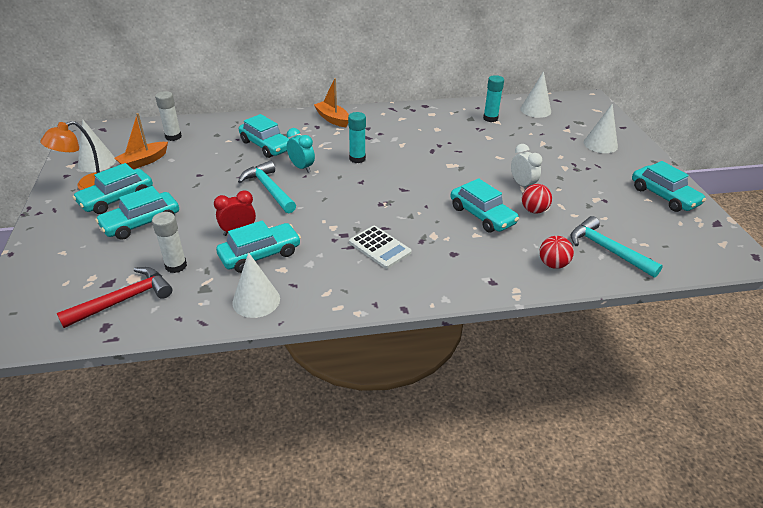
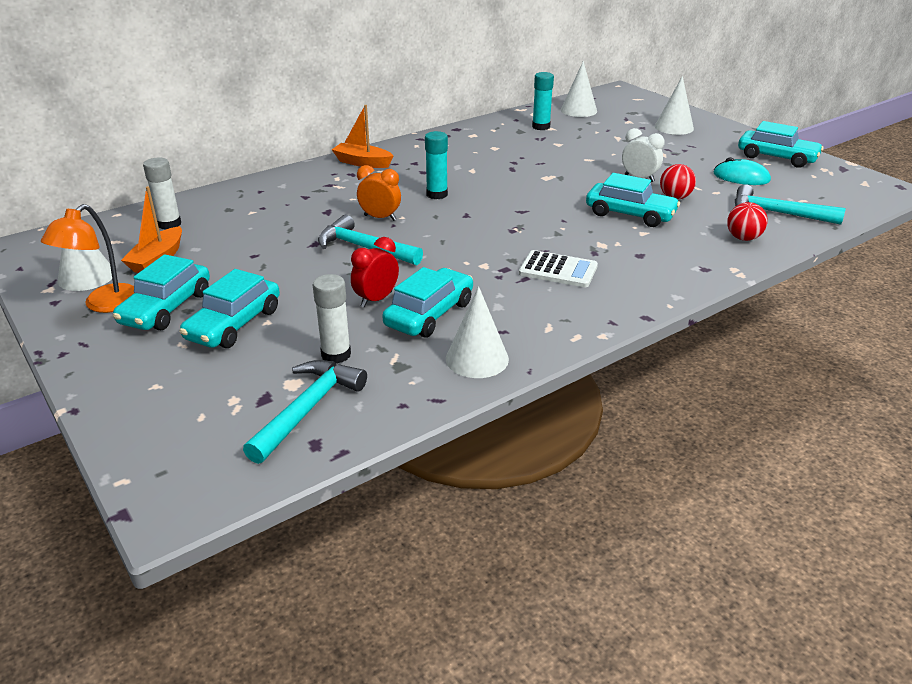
camera: 25 degrees left, 5 degrees down
(124, 300) = (308, 409): red hammer -> turquoise hammer
(266, 146) = (309, 206): turquoise car -> none
(301, 167) = (380, 218): turquoise clock -> orange clock
(611, 207) = (741, 177): none -> turquoise mouse

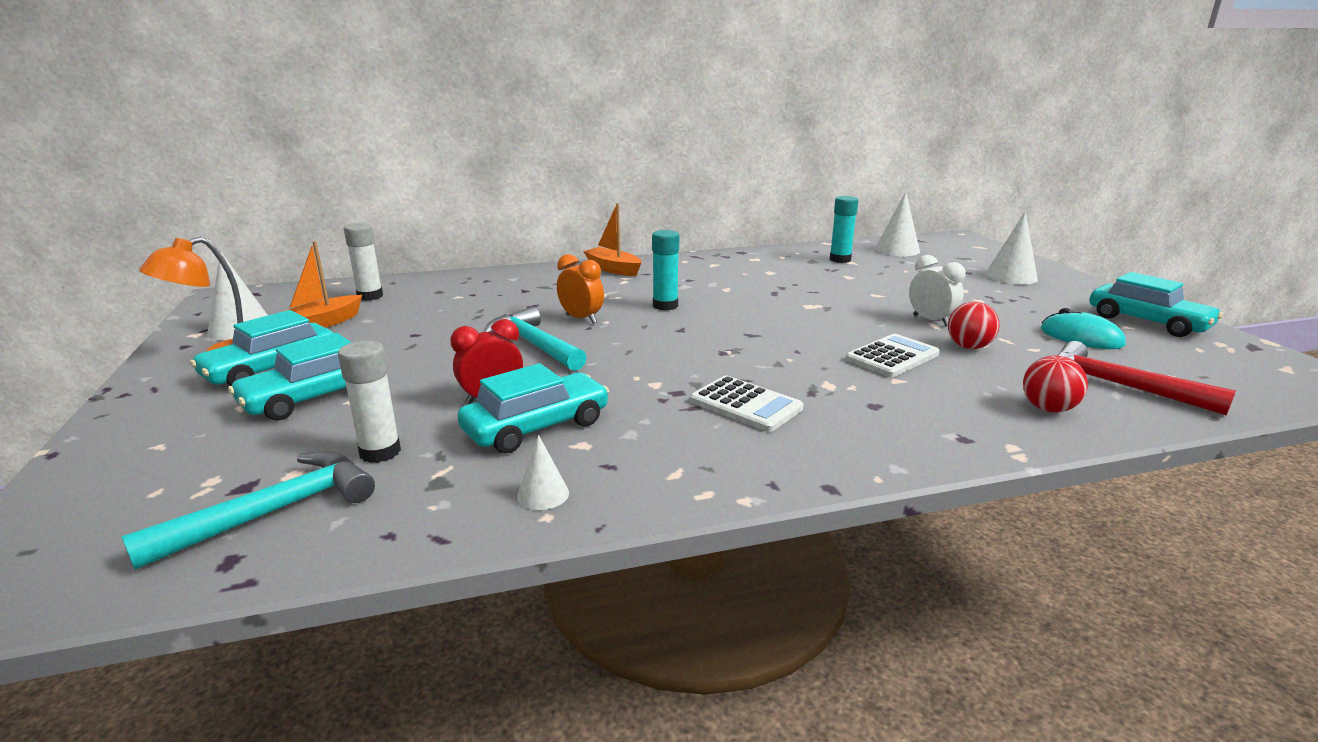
camera: 20 degrees right, 10 degrees down
(477, 358) = (543, 494): white cone -> white cone, size x0.56
(630, 214) = (892, 357): turquoise car -> white calculator
(777, 213) = (1119, 386): turquoise hammer -> red hammer

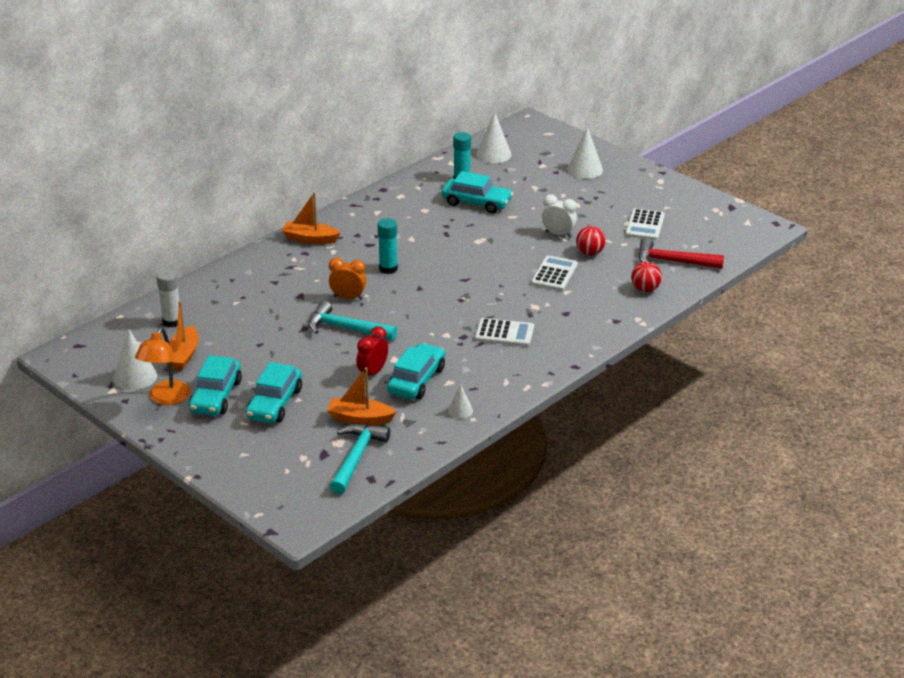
camera: 30 degrees left, 10 degrees up
(380, 452) = (360, 418): white glue stick -> orange boat
(1081, 337) = (645, 225): turquoise mouse -> white calculator
(1147, 322) = (676, 199): turquoise car -> turquoise car (476, 203)

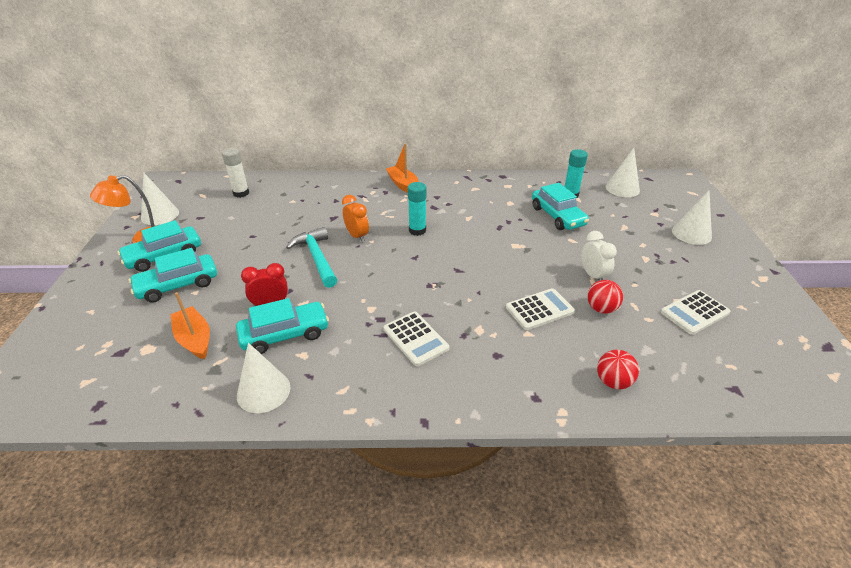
camera: 45 degrees right, 5 degrees up
(183, 356) = (204, 217): orange boat -> none
(356, 457) = (129, 374): turquoise hammer -> none
(460, 410) = (263, 391): white cone -> white cone, size x1.79
(673, 261) = (683, 369): red hammer -> none

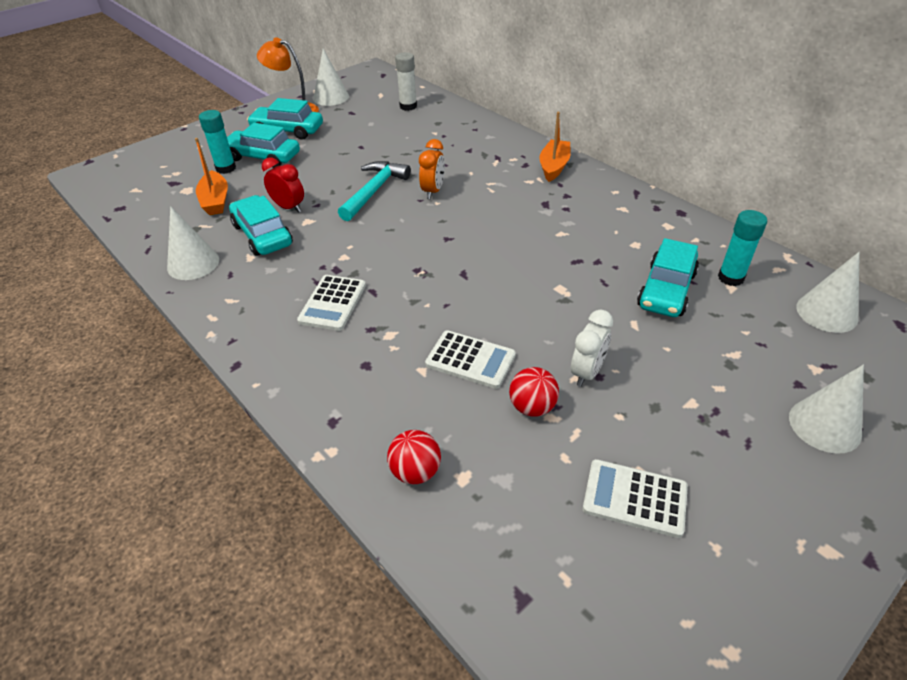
camera: 50 degrees right, 5 degrees up
(194, 339) = (215, 201): orange boat -> orange boat turned 150 degrees clockwise
(285, 334) = (263, 235): turquoise car -> turquoise car turned 150 degrees counterclockwise
(417, 230) = (491, 216): turquoise glue stick -> turquoise glue stick (226, 168)

